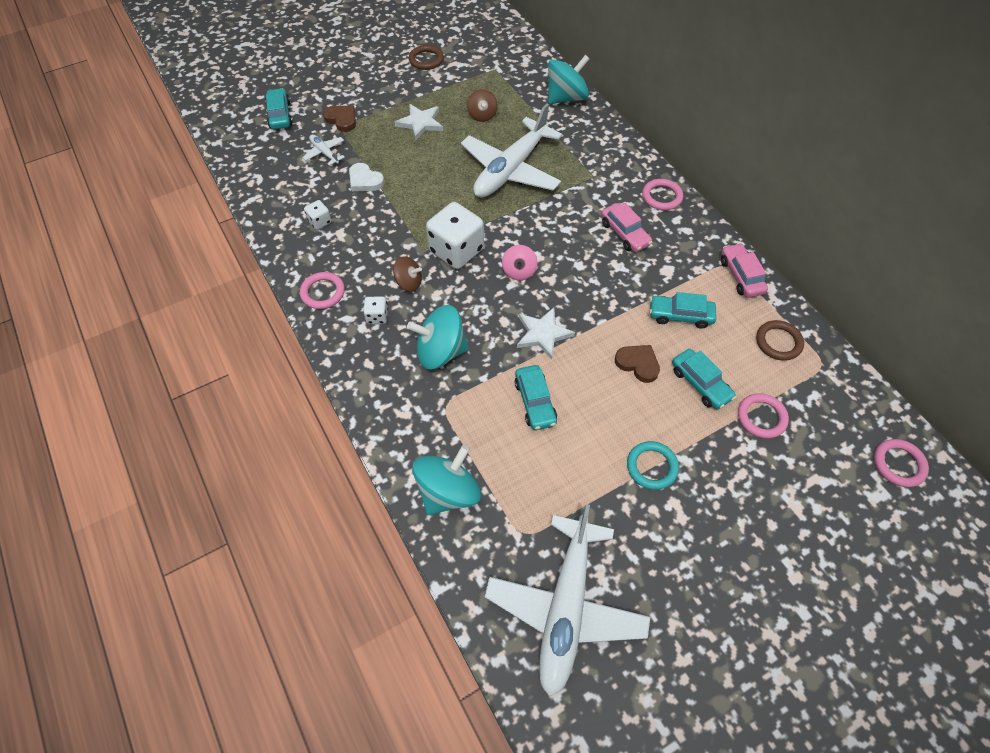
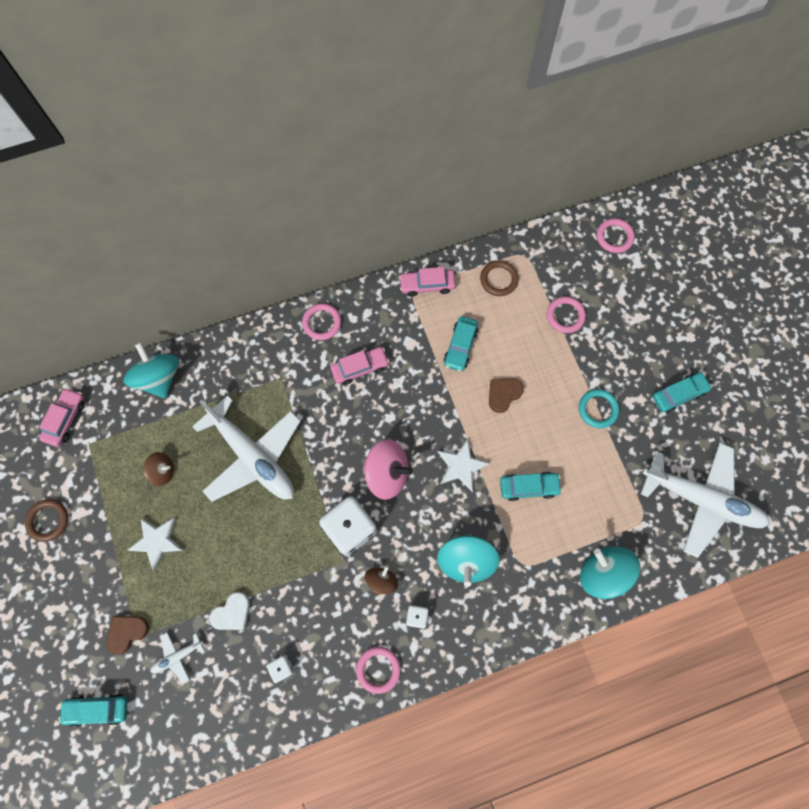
camera: 80 degrees left, 15 degrees up
(512, 52) = (65, 419): none -> pink car
(519, 271) = (387, 473): pink spinning top -> pink spinning top, size x1.75
(700, 383) = (529, 351): turquoise car -> turquoise car (678, 394)

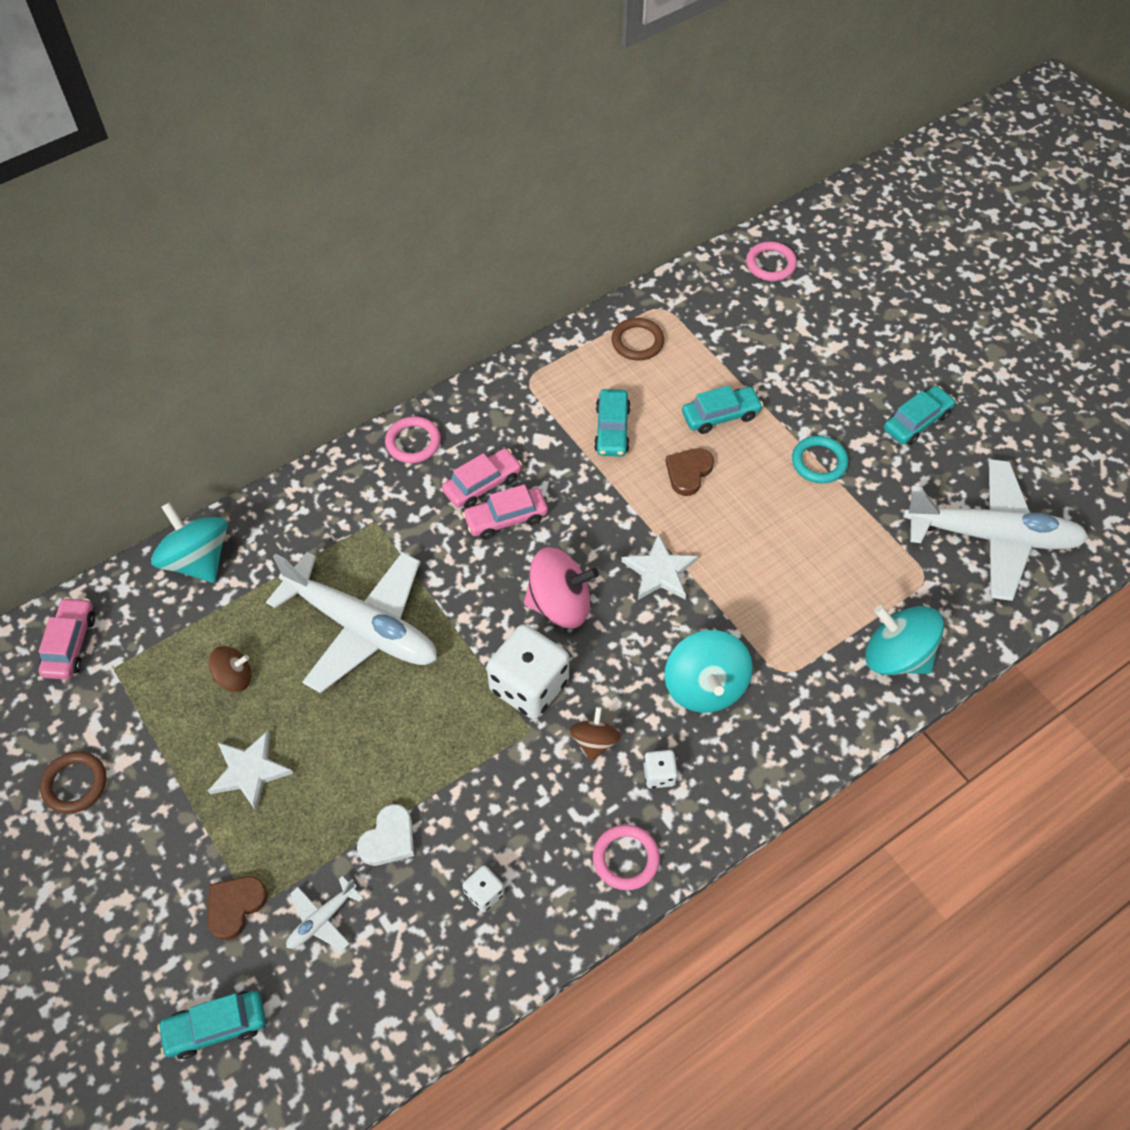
camera: 15 degrees left, 15 degrees down
(427, 285) = (544, 368): pink car -> pink car (506, 518)
(529, 487) = (760, 575): turquoise car -> turquoise car (720, 415)
(565, 316) = (738, 364): pink ring -> none

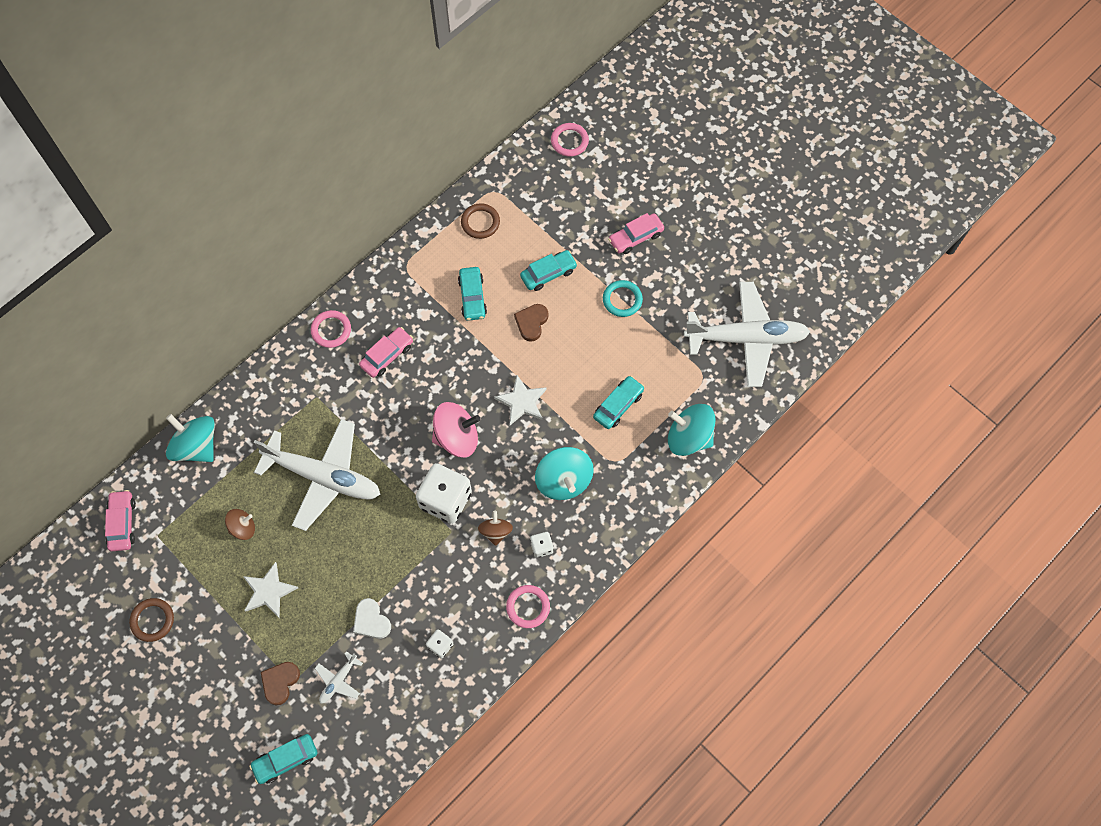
camera: 10 degrees left, 10 degrees up
(389, 839) = (371, 621): white heart -> white heart turned 120 degrees clockwise
(506, 518) = (408, 379): pink car -> pink car (635, 237)
(916, 422) = (687, 257): turquoise car -> turquoise car (618, 405)

